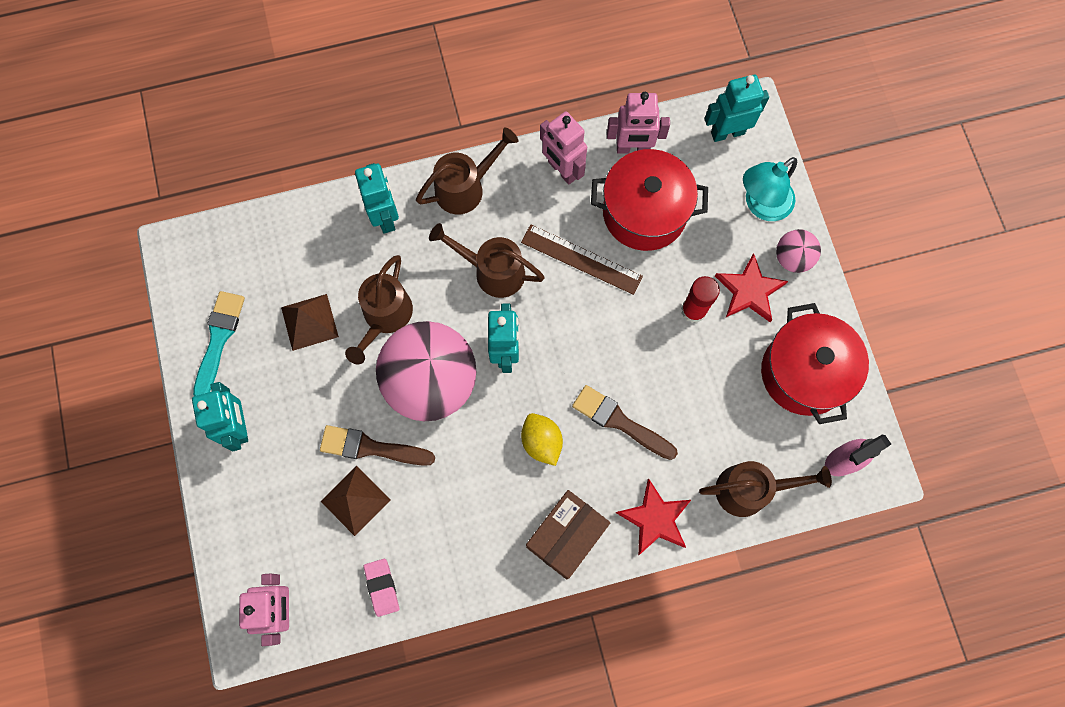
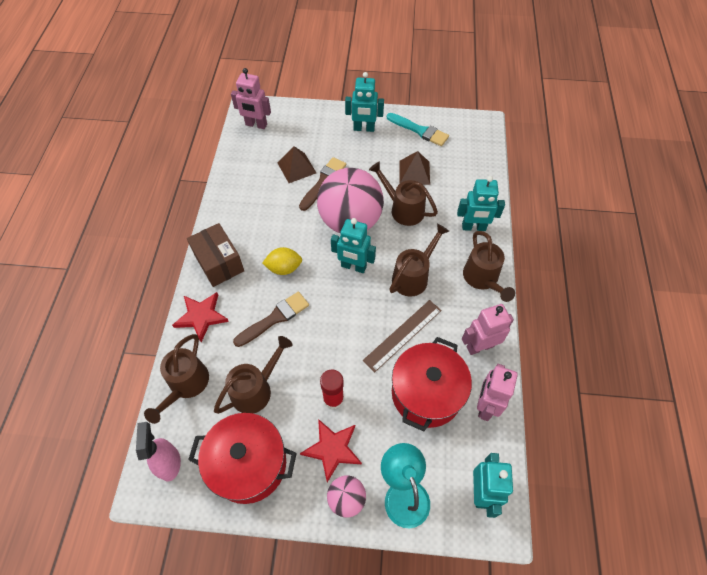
camera: 110 degrees right, 15 degrees down
(382, 587) = (242, 167): pink eraser -> none
(719, 403) = (256, 389): none -> brown watering can

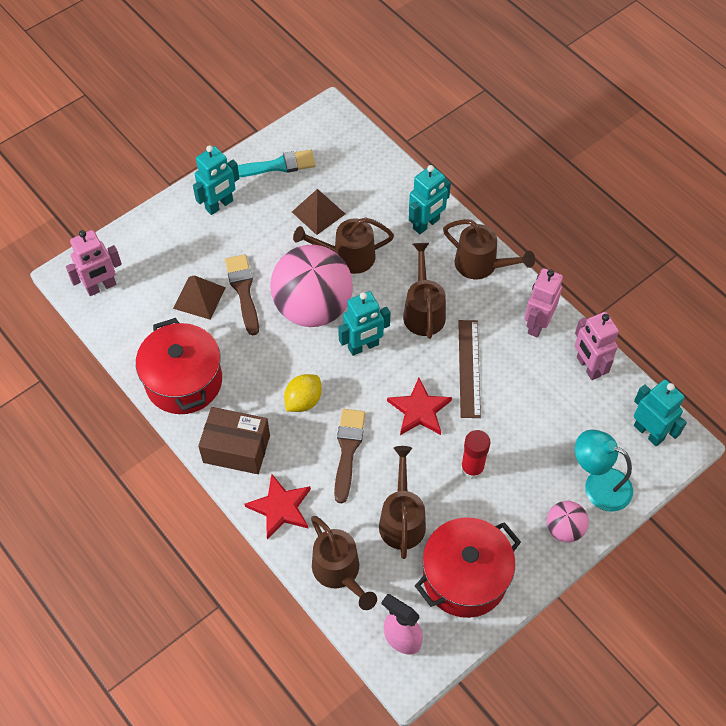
camera: 45 degrees left, 0 degrees up
(332, 449) = (514, 505): red star -> red star (419, 410)
(426, 393) = (537, 397): red pot -> red pot (184, 381)

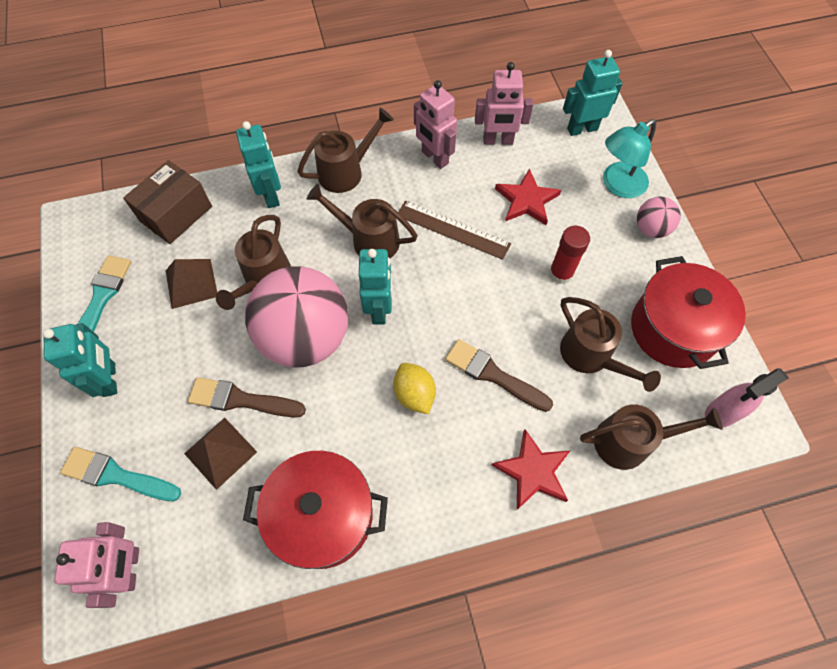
camera: 65 degrees left, 5 degrees up
(156, 246) = (116, 475): none -> turquoise brush
(236, 449) = (440, 490): brown box -> brown box (176, 214)
(402, 519) = (591, 357): brown watering can -> brown watering can turned 150 degrees counterclockwise
(419, 410) = (478, 290): red star -> red star (526, 200)

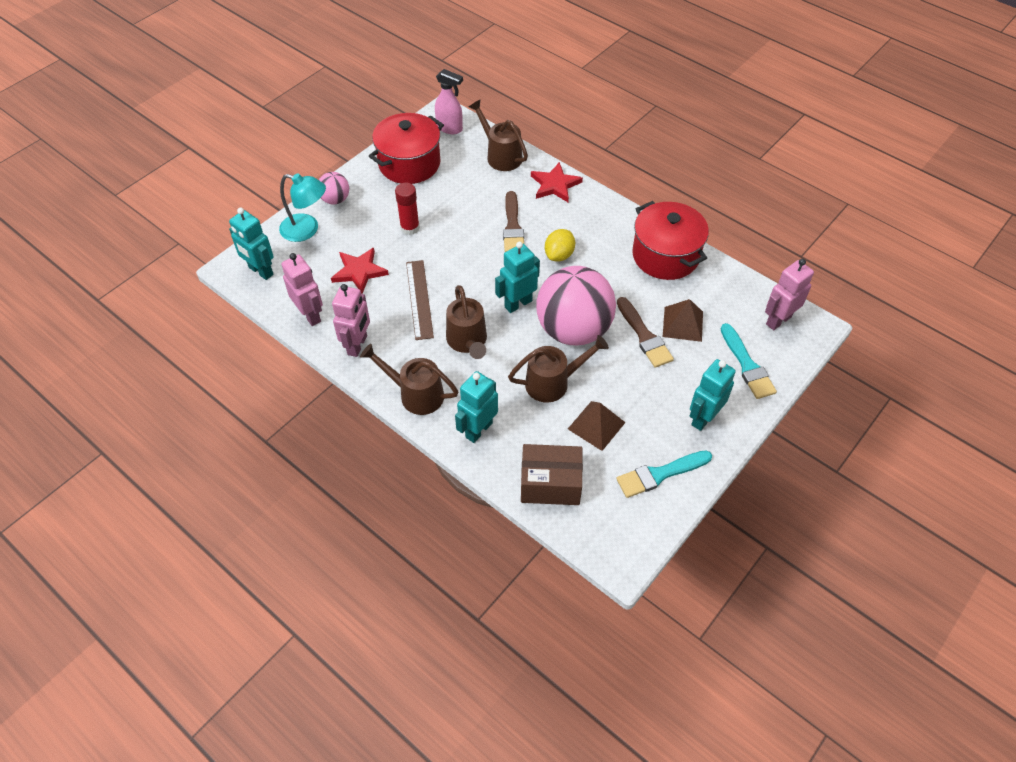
camera: 125 degrees left, 10 degrees down
(591, 357) = (461, 190): brown watering can -> none

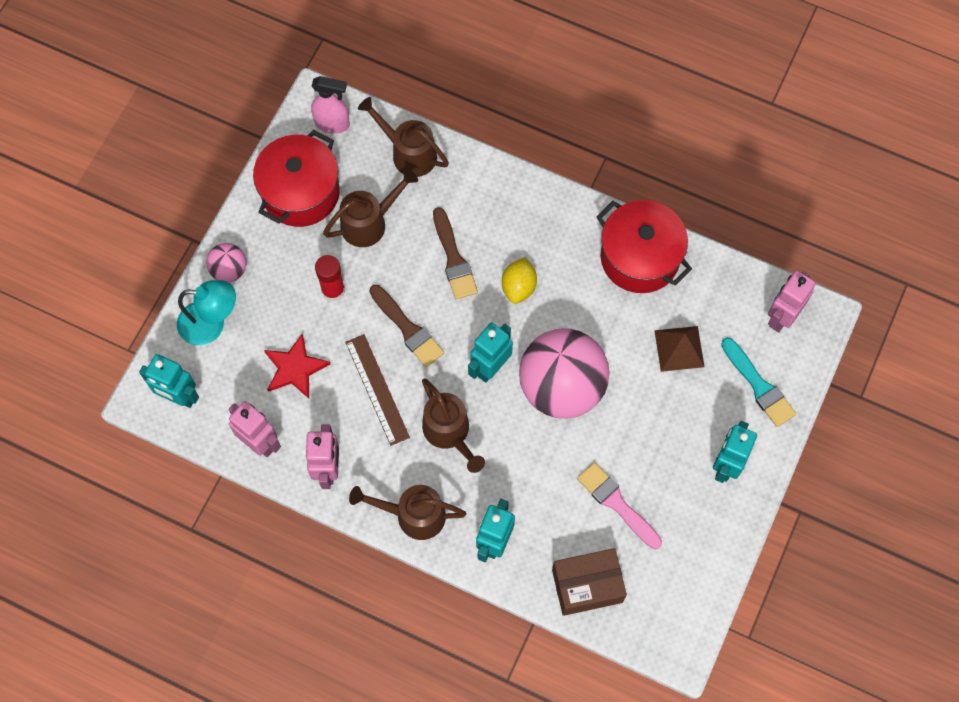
camera: 15 degrees left, 15 degrees up
(554, 382) = (558, 461): brown watering can -> brown watering can (370, 222)
(555, 185) = (486, 183): red star -> none
(596, 425) = (616, 503): brown pyramid -> pink brush
(644, 336) = (641, 375): brown brush -> brown brush (408, 328)
(660, 474) = (696, 545): turquoise brush -> none

